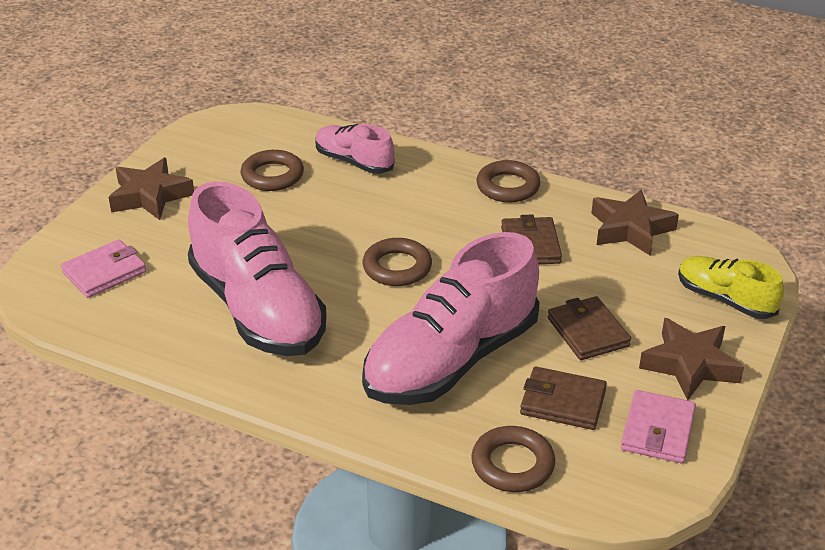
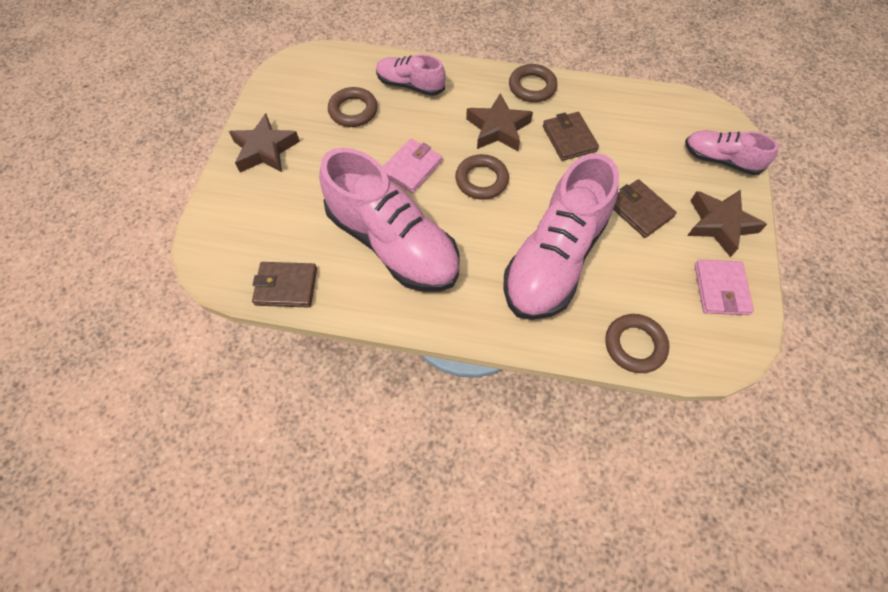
camera: 15 degrees left, 25 degrees up
(104, 272) = (258, 234): pink wallet -> pink wallet (412, 168)
(562, 402) = (647, 279): brown wallet -> brown wallet (286, 286)
(630, 229) = (633, 109): brown star -> brown star (498, 128)
(725, 300) = (720, 160): yellow shoe -> pink shoe

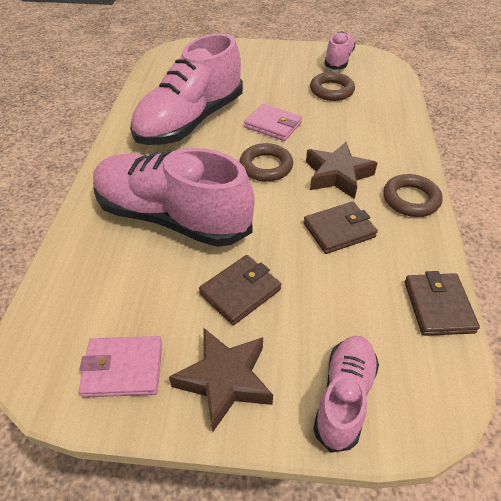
camera: 85 degrees right, 15 degrees down
(265, 150) = (277, 57): brown star -> none
(286, 286) = (153, 79): brown wallet -> brown wallet (438, 306)
(410, 85) = (376, 117): pink shoe -> pink shoe (338, 60)
(634, 345) = (65, 277): brown ring -> none

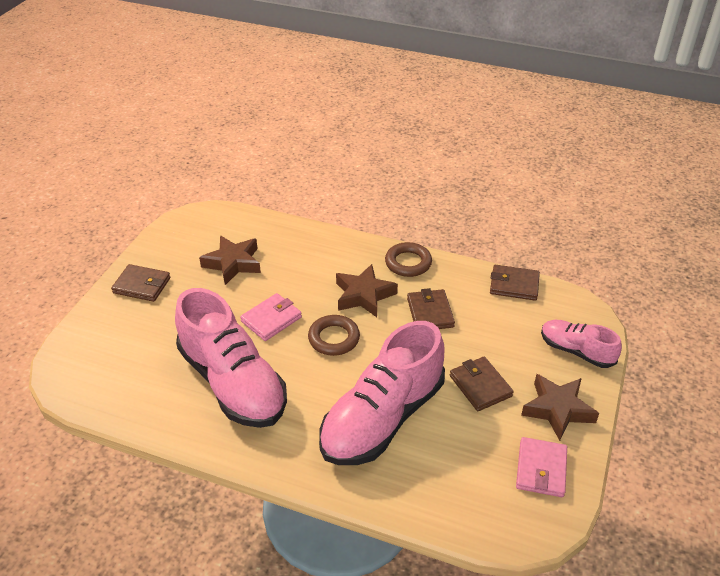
camera: 75 degrees left, 5 degrees down
(279, 57) = (142, 285): none -> brown wallet
(331, 90) = (233, 263): brown ring -> brown star
(338, 60) = (178, 243): pink shoe -> none

